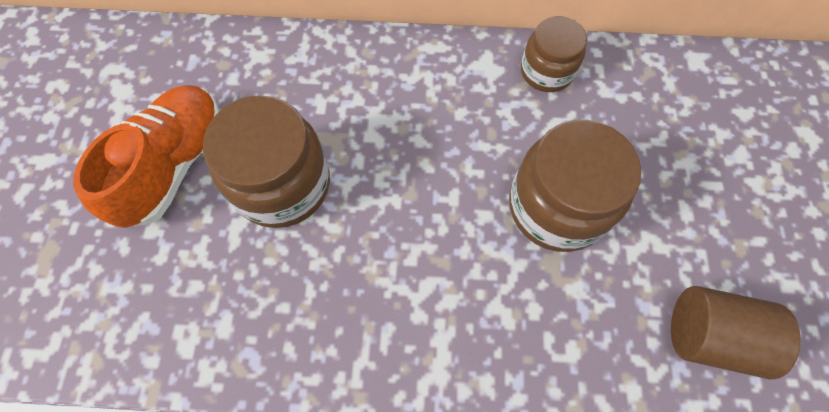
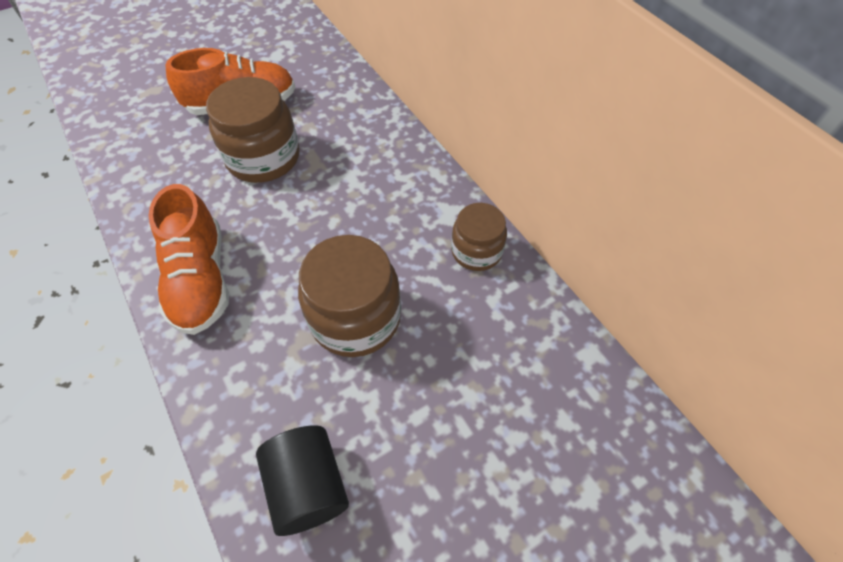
camera: 55 degrees right, 10 degrees down
(413, 328) = (201, 280): none -> orange shoe
(709, 336) = (308, 486): brown cylinder -> black cylinder

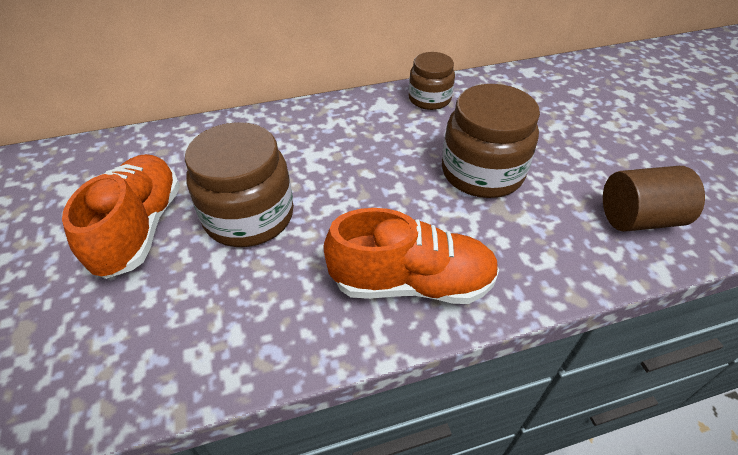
camera: 75 degrees left, 10 degrees down
(308, 486) = (638, 219): black cylinder -> brown cylinder

